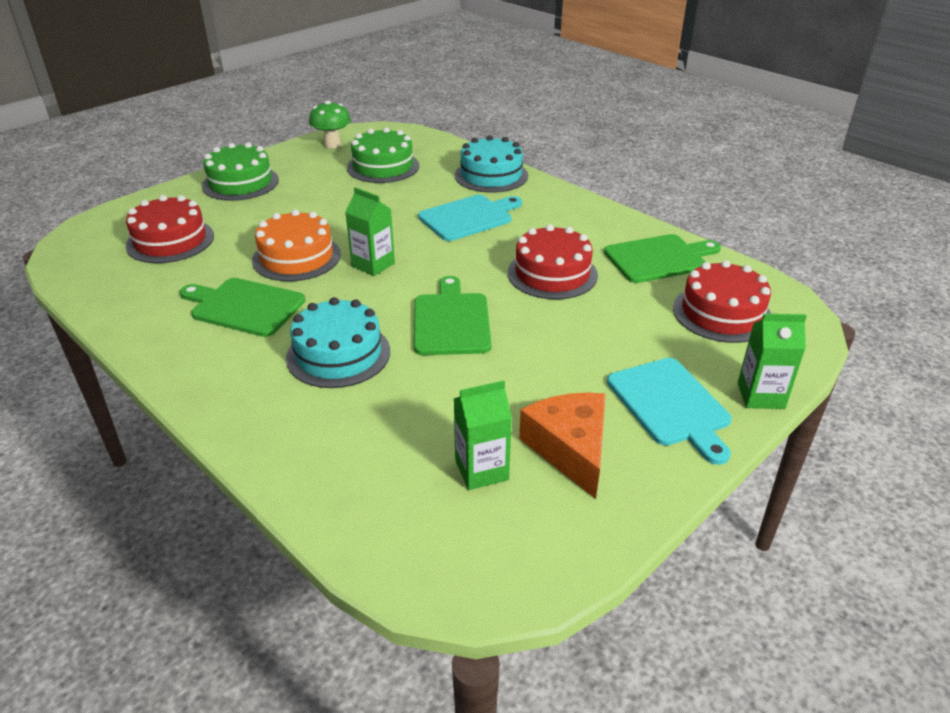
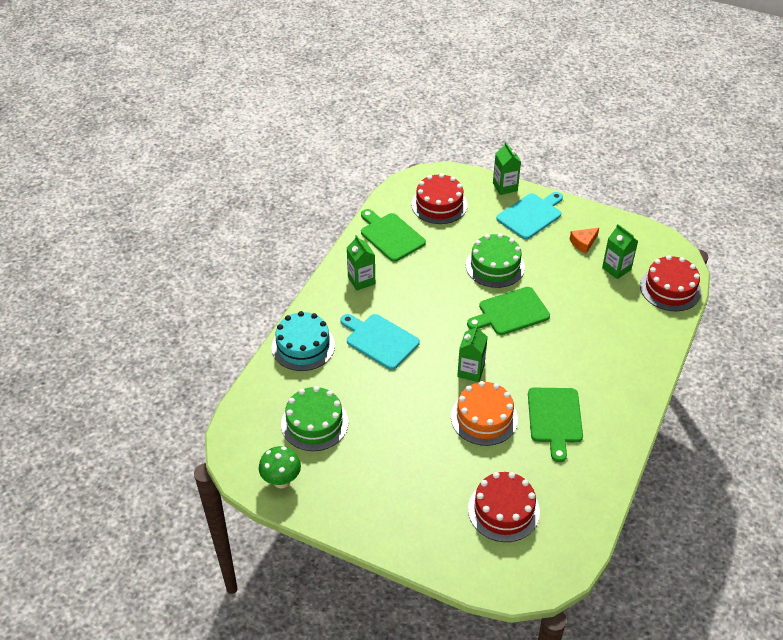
camera: 110 degrees left, 10 degrees up
(240, 183) = (389, 515): green cake -> green cake (495, 266)
(338, 354) = (571, 351): turquoise cake -> none
(552, 274) = (434, 280): red cake -> red cake (670, 289)
(570, 449) = (583, 243): orange cheese -> orange cheese, size x0.57
(578, 223) = (361, 280): none -> green carton

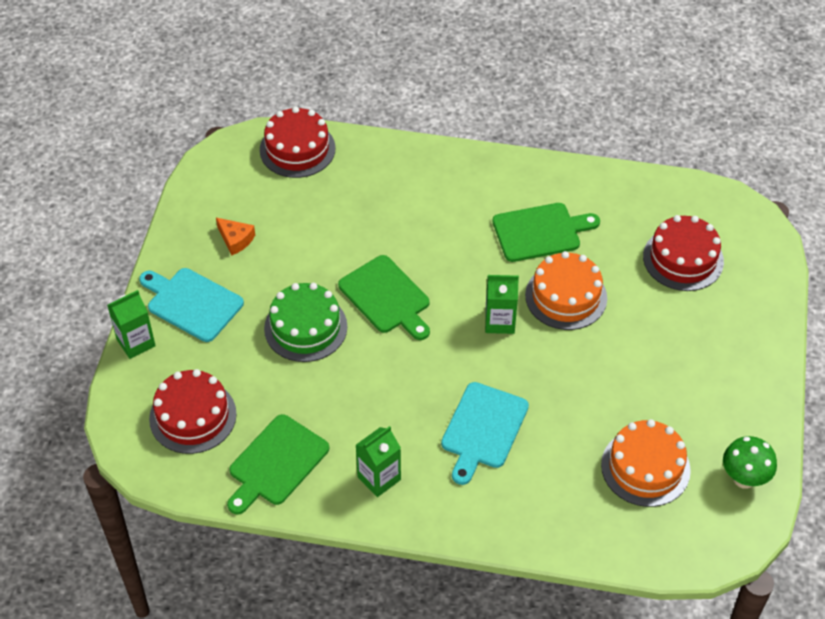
camera: 105 degrees left, 5 degrees up
(303, 346) = (525, 517): turquoise cake -> none
(314, 423) = (645, 467): green cake -> orange cake
(616, 269) = (276, 202): green carton -> none

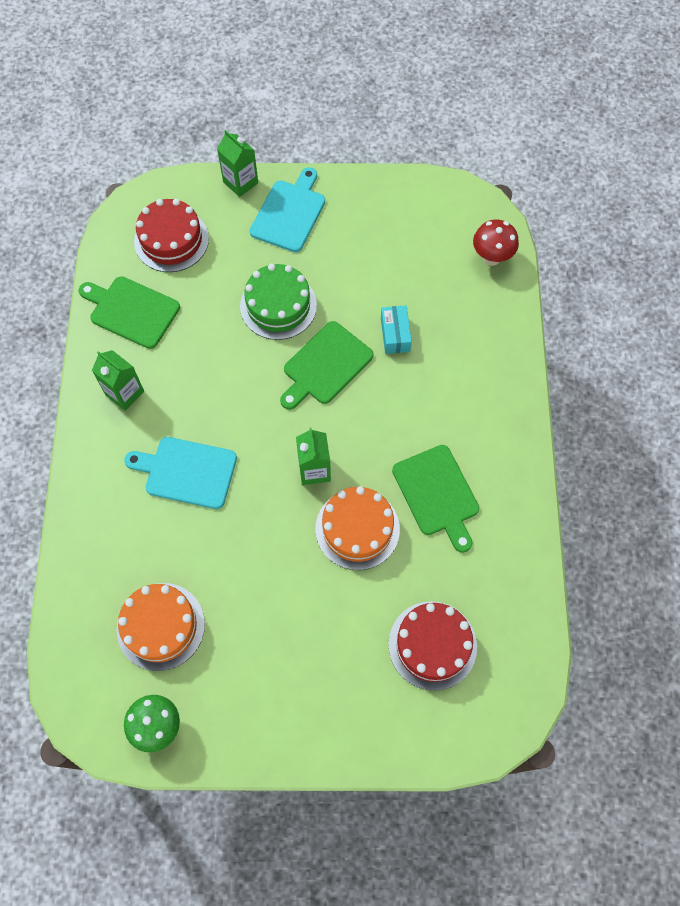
camera: 80 degrees right, 15 degrees up
(235, 240) = (368, 230): orange cheese -> none
(297, 149) = (491, 257): red cake -> red mushroom
(364, 236) = (395, 334): none -> turquoise box

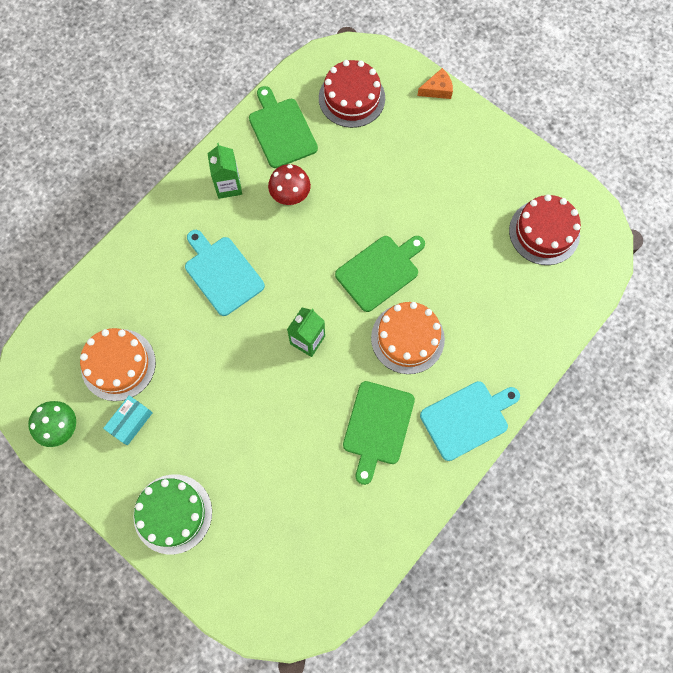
camera: 40 degrees right, 5 degrees up
(240, 182) = (437, 89): green carton -> orange cheese
(278, 305) = (385, 202): green cake -> green cake (173, 513)
(289, 213) = (453, 138): turquoise cutting board -> turquoise cutting board (467, 418)
(325, 366) = (380, 271): green cutting board -> green cutting board turned 150 degrees clockwise
(357, 529) = (300, 405): orange cake -> orange cake (407, 338)
(395, 334) = (450, 287): turquoise box -> turquoise box (130, 422)
(432, 645) = (280, 528): red cake -> red cake (544, 232)
(491, 257) = (576, 284): red mushroom -> red mushroom (290, 197)

